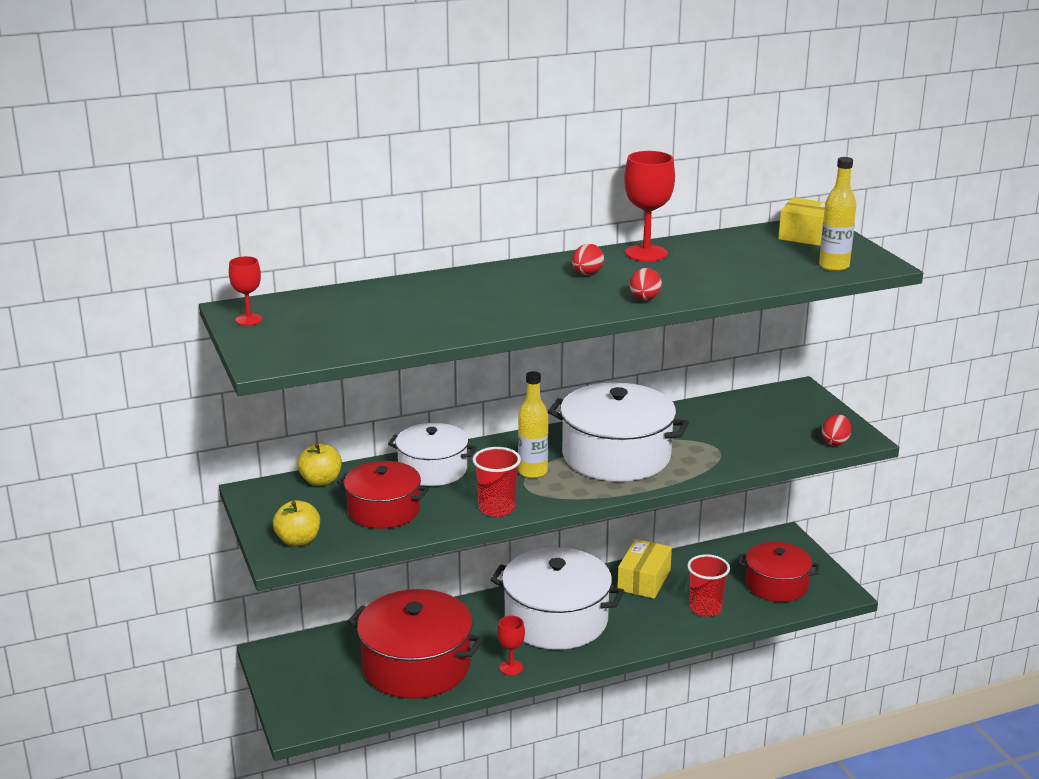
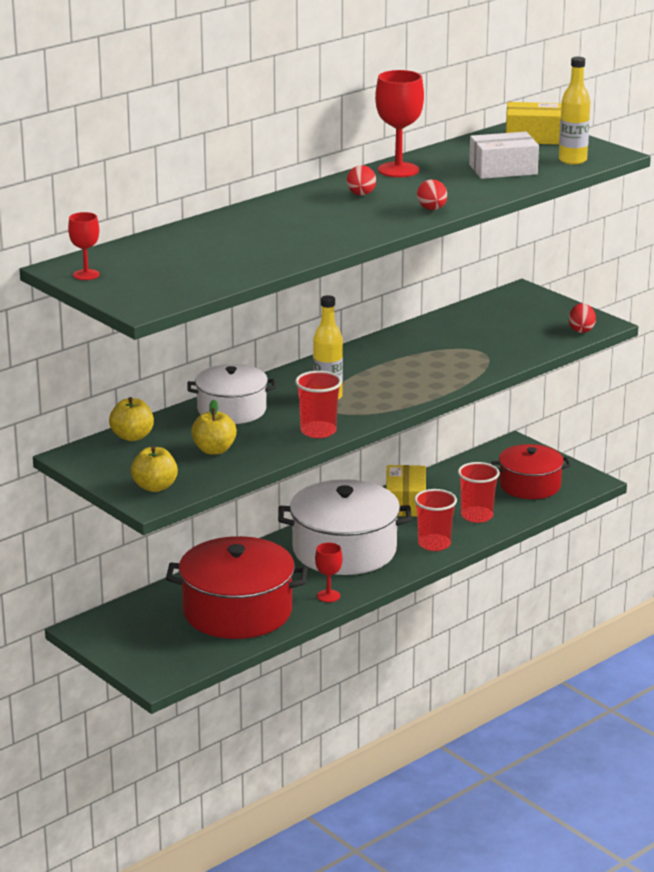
camera: 20 degrees left, 0 degrees up
(383, 510) = (214, 450): red pot -> yellow apple
(616, 455) = (394, 371): white pot -> none
(646, 631) = (434, 544): none -> red cup
(753, 267) = (503, 169): none -> white box

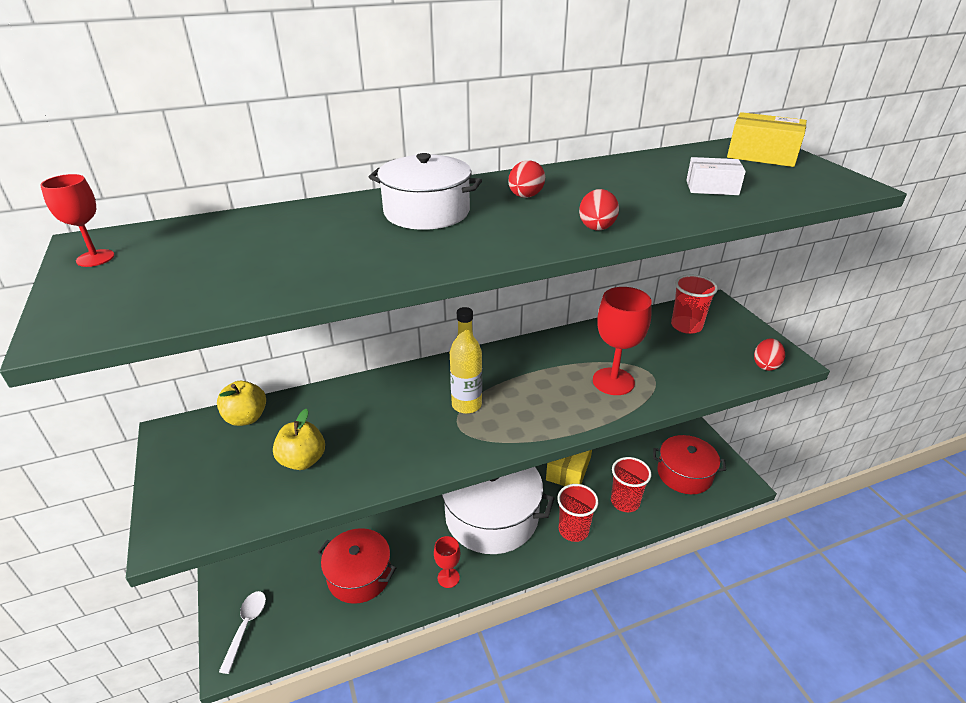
camera: 20 degrees right, 10 degrees up
(153, 660) = (246, 626): none -> white spoon
(155, 487) = (196, 509): yellow apple -> none
(232, 410) = (364, 401): white pot -> white pot (426, 212)
(237, 611) = (359, 575): red pot -> red pot, size x0.62
(318, 431) = (425, 457): red cup -> red cup (686, 326)
(398, 170) = (589, 173): red goblet -> red goblet (613, 381)
(503, 169) = (712, 187): white box -> white box, size x0.67
(572, 160) = (803, 187): yellow bottle -> none

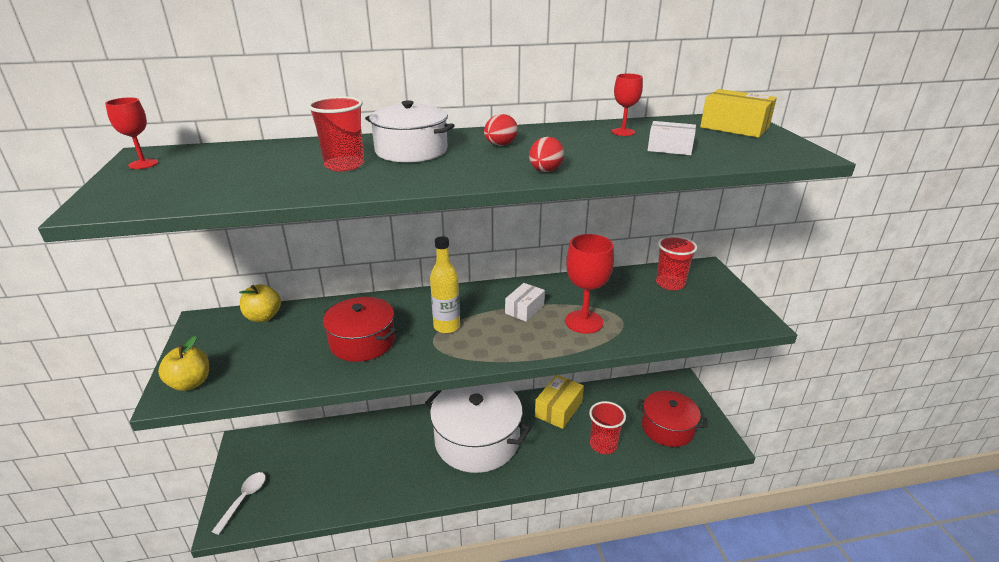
camera: 10 degrees right, 5 degrees down
(303, 460) = (295, 353): yellow apple -> yellow apple (190, 383)
(359, 575) = (348, 472): red pot -> red pot (362, 342)
(448, 578) = (424, 486): red goblet -> red goblet (623, 132)
(545, 373) = (524, 309): none -> white box
(573, 530) = (548, 462): red cup -> red cup (344, 165)
(765, 365) = (734, 323): red egg -> none

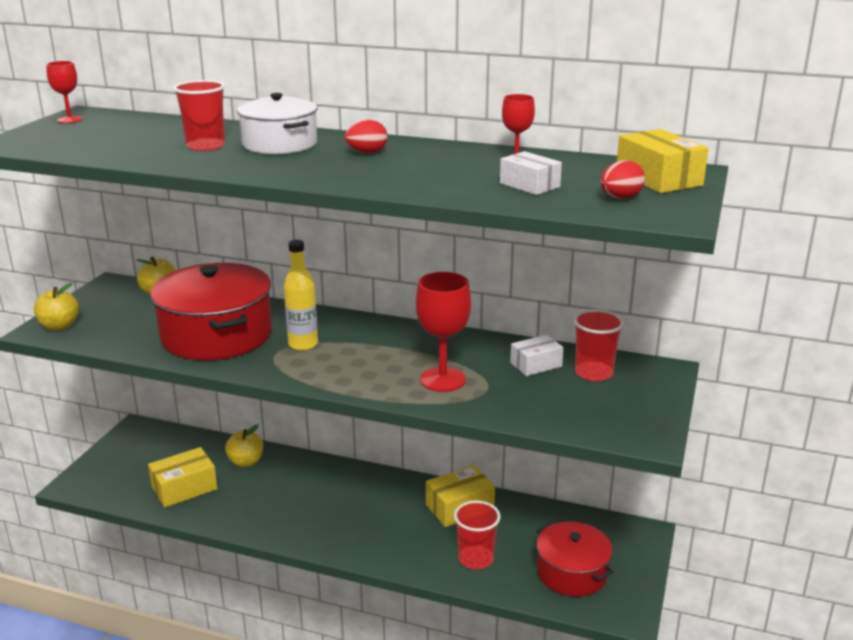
camera: 30 degrees right, 5 degrees down
(244, 499) = (101, 473): white spoon -> none
(335, 481) = (184, 488): none -> yellow box
(362, 342) = (216, 335): red pot -> red pot, size x1.61
(369, 436) = (246, 462): none -> yellow apple
(477, 440) = (344, 503): white pot -> none
(524, 309) = (396, 351): white box -> white box (536, 364)
(545, 171) = (360, 181): red egg -> red egg (620, 198)

